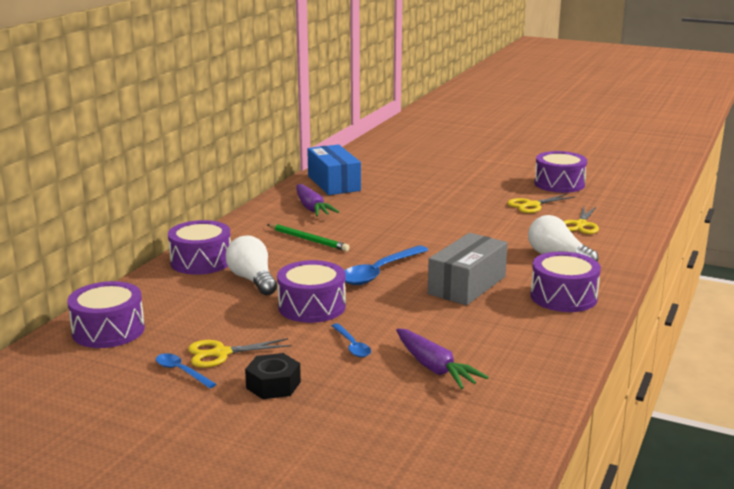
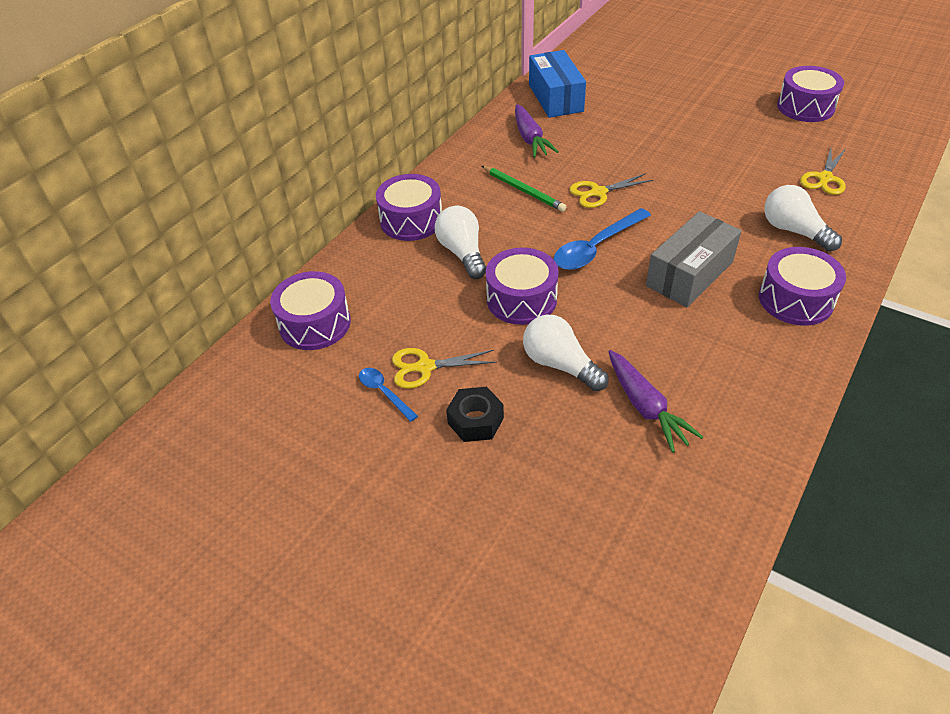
camera: 10 degrees right, 25 degrees up
(352, 346) = (560, 365): blue spoon -> white light bulb
(532, 205) = (772, 142): yellow scissors -> yellow scissors (598, 192)

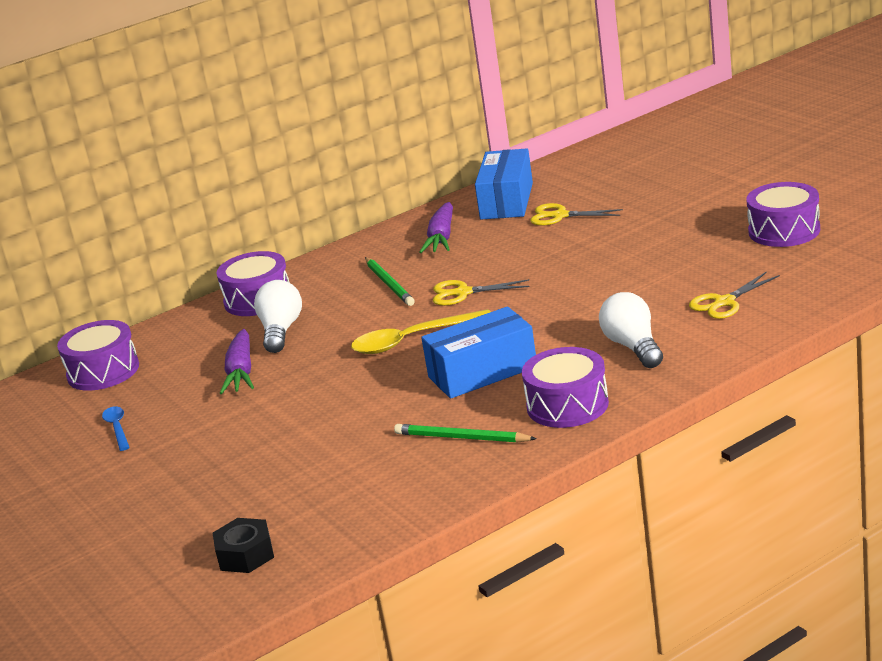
camera: 25 degrees right, 20 degrees down
(425, 367) = (167, 414): yellow scissors -> yellow scissors (560, 216)
(475, 420) = (175, 458): black nut -> black nut (245, 555)
(521, 299) = (300, 374): purple drum -> none
(560, 365) = (286, 428): white light bulb -> none
(596, 247) = (412, 340): blue spoon -> yellow spoon
(645, 407) = (331, 469): purple carrot -> purple carrot (241, 372)
(689, 274) = (482, 372): grey box -> blue box
(736, 350) = (462, 438): none -> green pencil

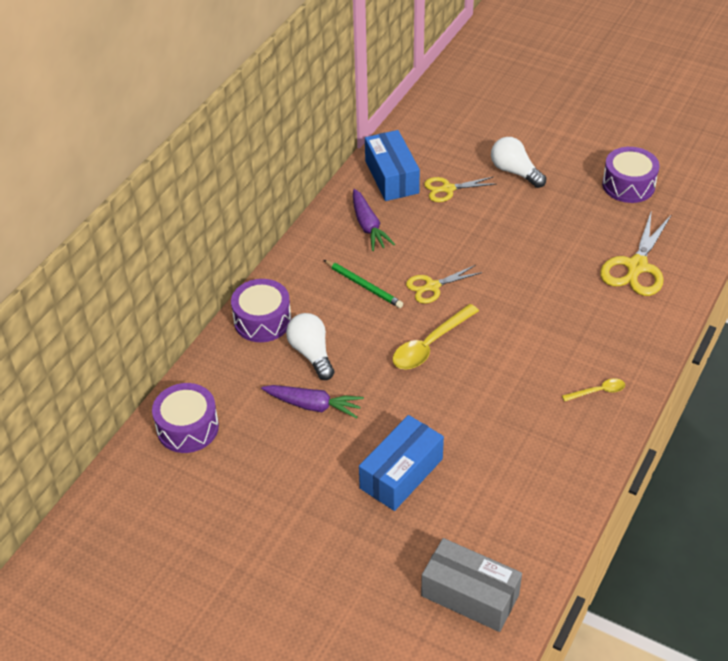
camera: 30 degrees left, 20 degrees up
(117, 428) = (255, 489): blue spoon -> none
(241, 372) = (313, 405): purple carrot -> purple carrot turned 45 degrees counterclockwise
(245, 555) = (470, 595): black nut -> grey box
(462, 438) = (545, 440): green pencil -> none
(482, 372) = (510, 369): blue box -> blue box (401, 473)
(567, 405) = (598, 391): purple drum -> yellow spoon
(633, 347) = (603, 323): white light bulb -> white light bulb (515, 172)
(724, 302) = (636, 266): yellow scissors -> yellow scissors, size x1.61

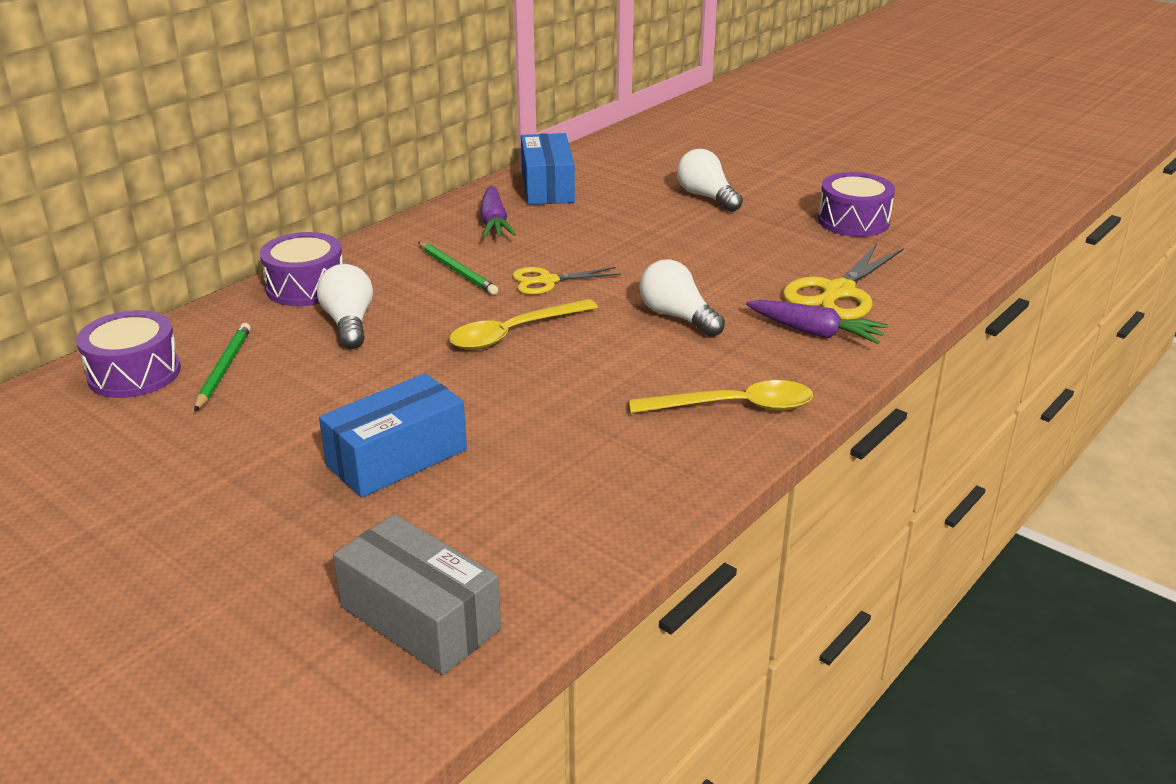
camera: 10 degrees right, 15 degrees down
(247, 413) = (223, 369): none -> green pencil
(313, 405) = (318, 372): purple carrot -> purple carrot (815, 332)
(448, 189) = (613, 202): yellow scissors -> none
(535, 310) = (677, 317): none -> white light bulb
(598, 391) = (734, 407): yellow spoon -> yellow spoon, size x1.85

